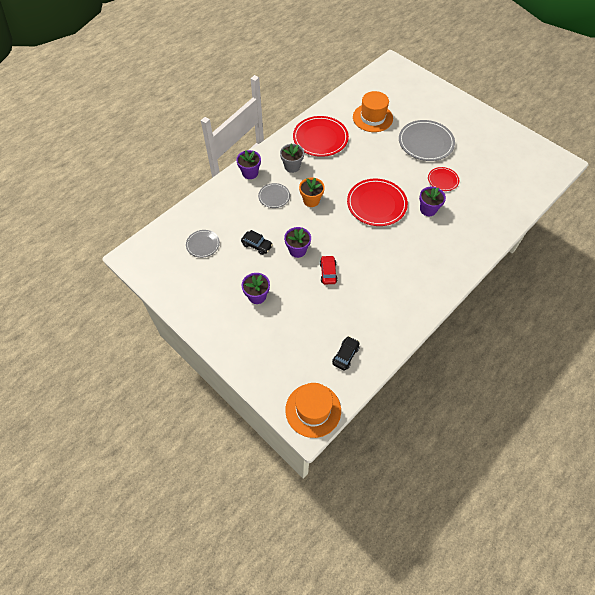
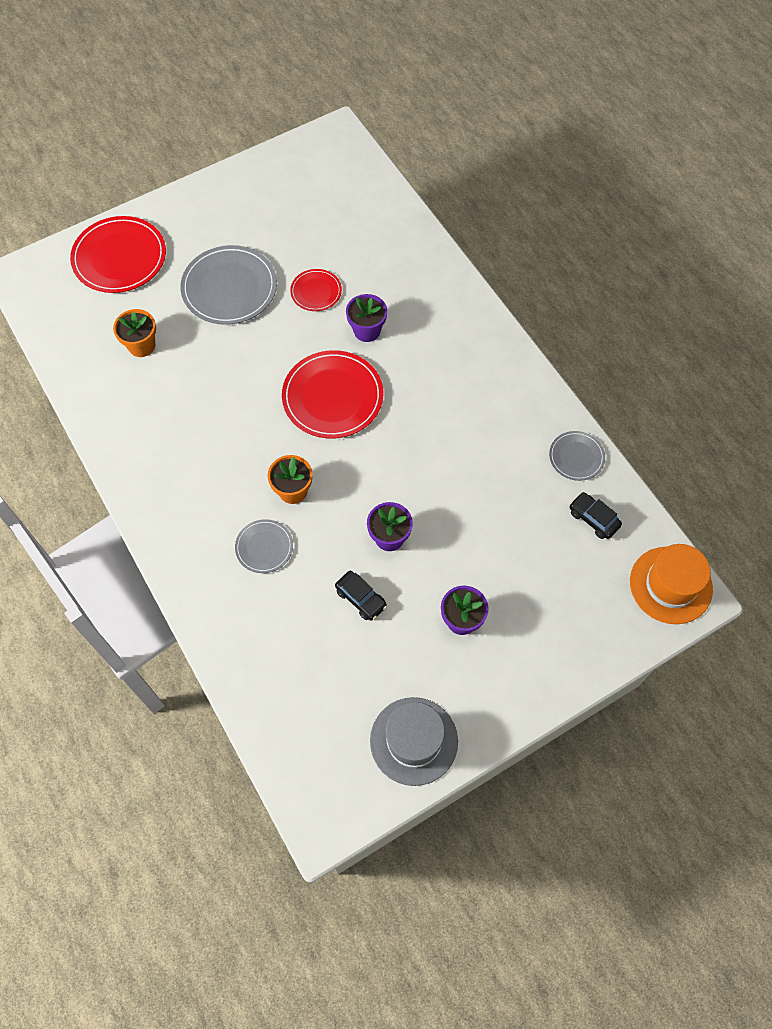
camera: 75 degrees left, 5 degrees up
(181, 287) = (414, 741): none -> grey hat
(203, 244) = (332, 688): grey plate -> grey plate (576, 457)
(250, 173) = (195, 575): purple flower pot -> none
(257, 245) = (361, 598): black car -> black car turned 90 degrees clockwise
(292, 166) = (205, 502): grey flower pot -> none
(320, 138) = (156, 439): red plate -> red plate (119, 257)
(328, 272) = (445, 503): red car -> none
(372, 118) = (141, 345): orange hat -> orange flower pot

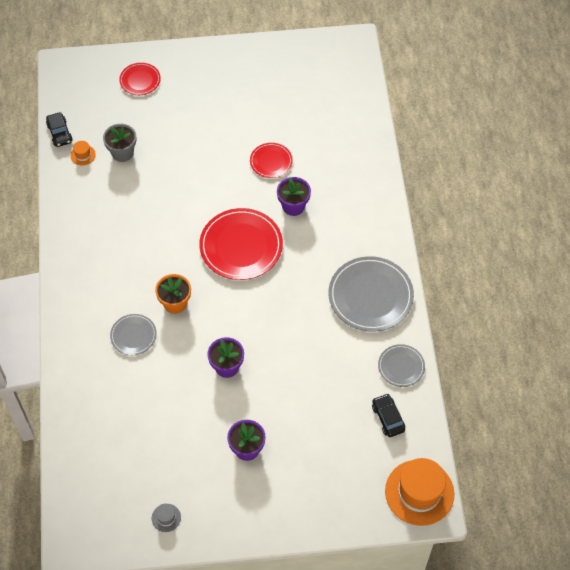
camera: 25 degrees right, 5 degrees down
(96, 366) = (83, 155): none -> orange hat
(119, 257) = (140, 80): red plate -> red plate, size x0.53
(141, 345) = (122, 153): orange flower pot -> grey flower pot
(229, 288) = (208, 134): grey plate -> grey plate (370, 296)
(361, 598) = (182, 401): black car -> black car (60, 133)
(414, 741) = (166, 518): grey hat -> grey hat, size x0.42

